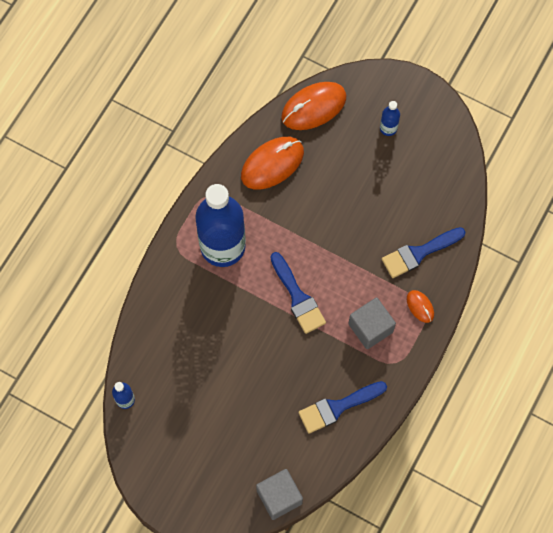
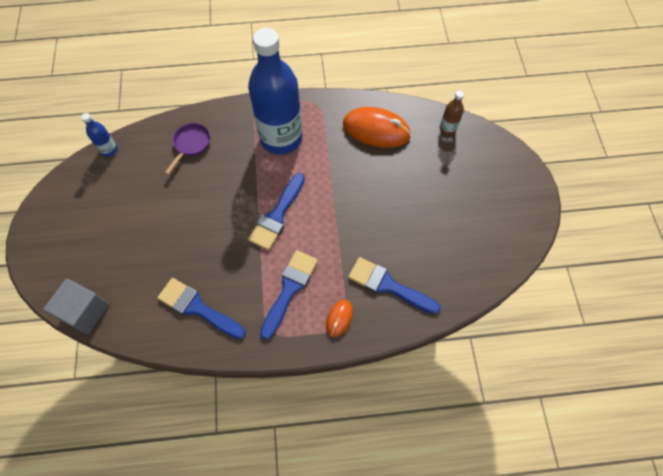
camera: 55 degrees right, 5 degrees down
(173, 326) = (191, 145): none -> purple pan
(313, 107) = (447, 128): orange mouse -> brown bottle
(370, 328) = (289, 289): grey cube -> blue brush
(388, 128) = (478, 191): blue bottle -> none

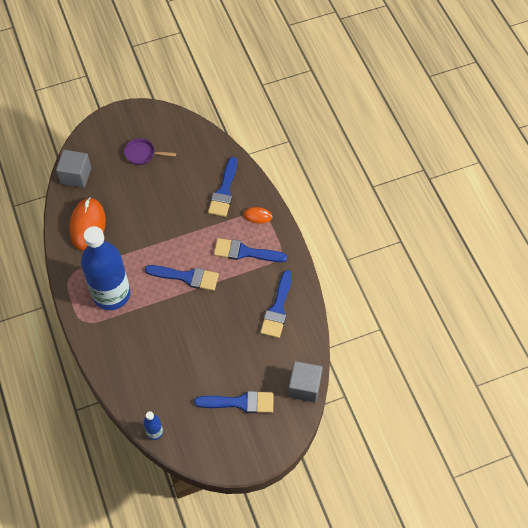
camera: 105 degrees left, 5 degrees down
(101, 236) = (240, 402): none -> blue brush
(191, 145) = (134, 364): purple pan -> purple pan (142, 154)
(447, 128) = (76, 176): brown bottle -> grey cube

